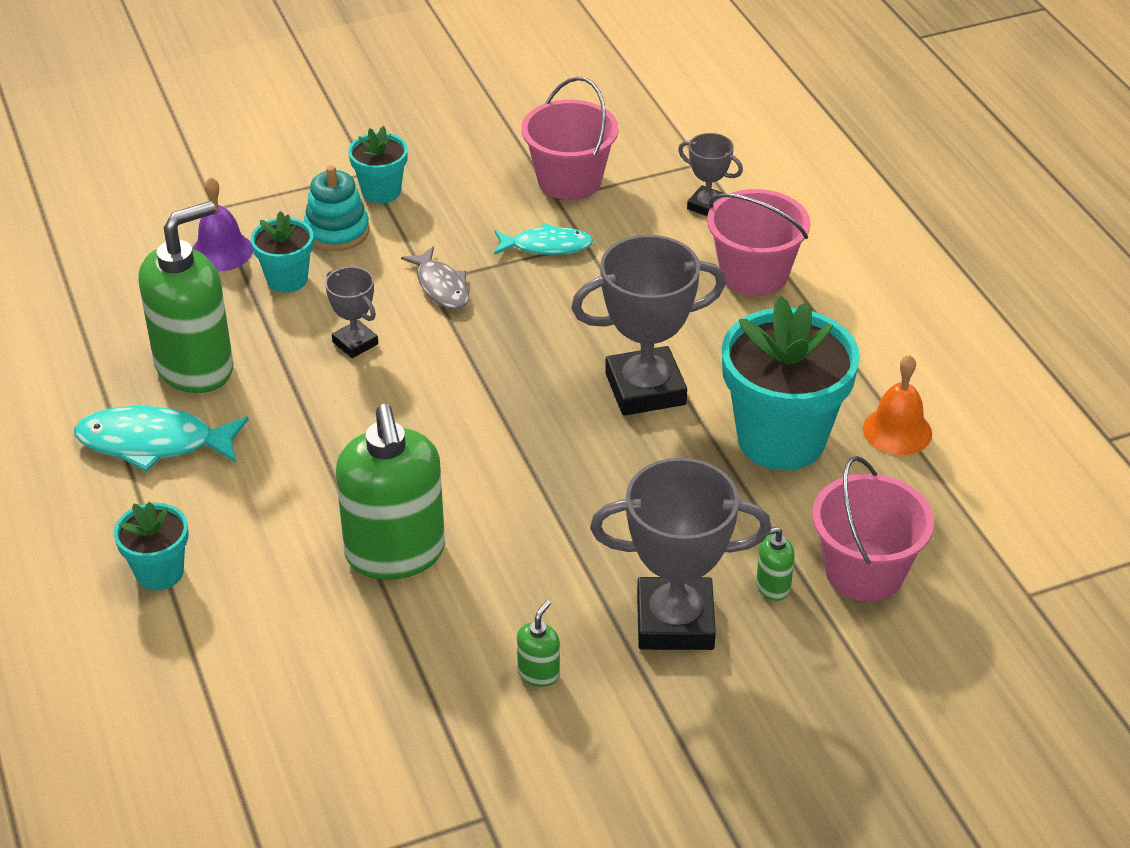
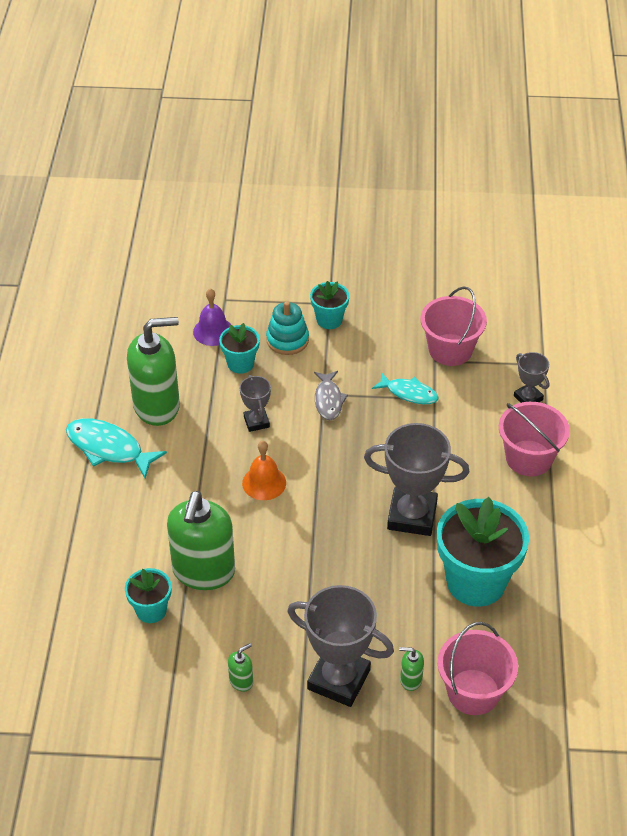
camera: 25 degrees right, 5 degrees up
(159, 572) = (69, 533): turquoise flower pot -> turquoise flower pot (151, 610)
(897, 431) = (554, 603): orange bell -> orange bell (264, 483)

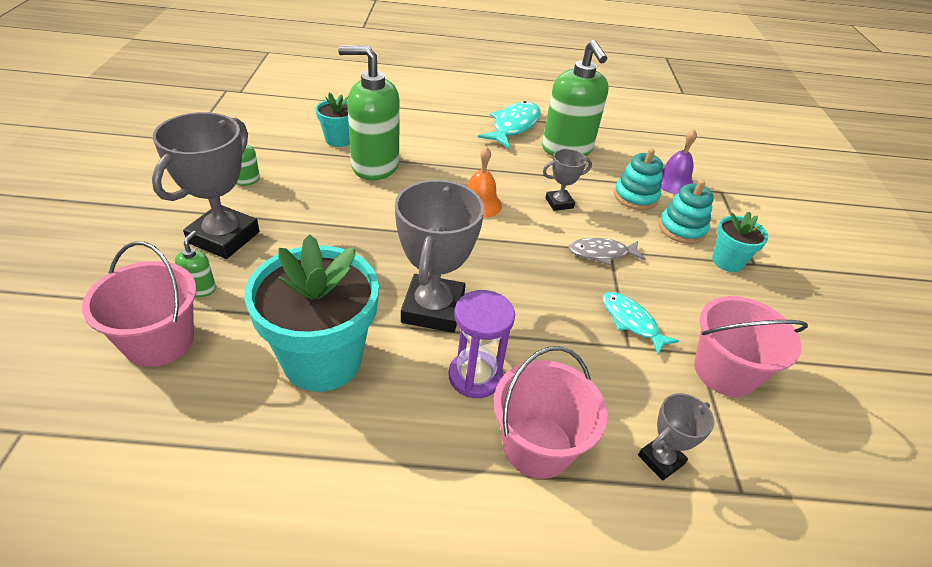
camera: 85 degrees right, 5 degrees down
(240, 363) = (635, 197): turquoise flower pot -> turquoise stacking toy
(409, 393) = (631, 322): turquoise fish -> turquoise fish turned 120 degrees clockwise
(477, 490) = (475, 376): none -> purple hourglass

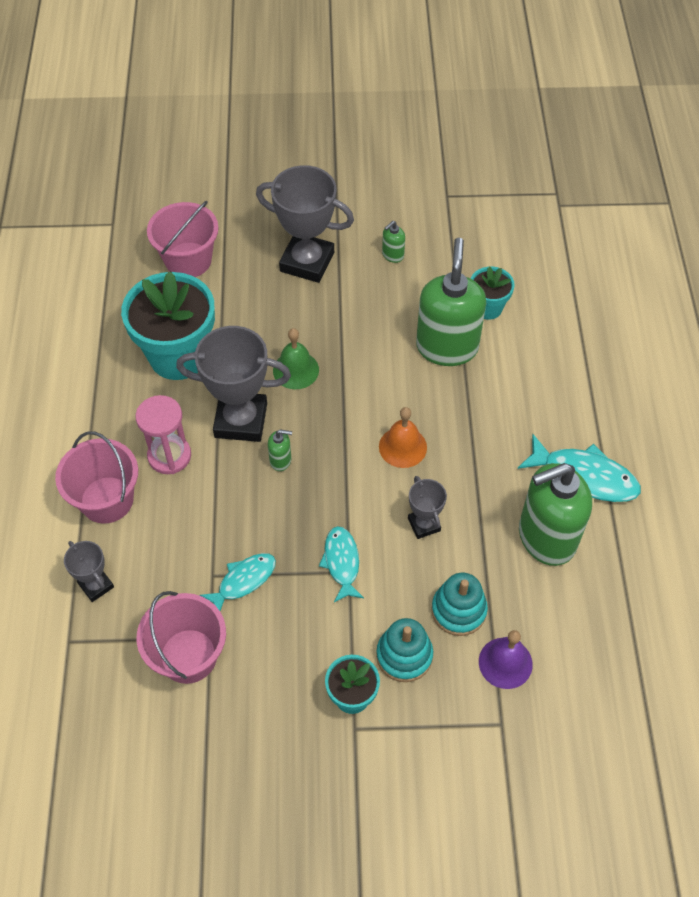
camera: 90 degrees right, 15 degrees up
(200, 289) = (243, 266): green soap dispenser -> green soap dispenser (280, 460)
(374, 260) = (296, 370): none -> green bell
(475, 376) = (169, 456): purple hourglass -> pink hourglass
(601, 253) = (341, 562): grey fish -> turquoise fish

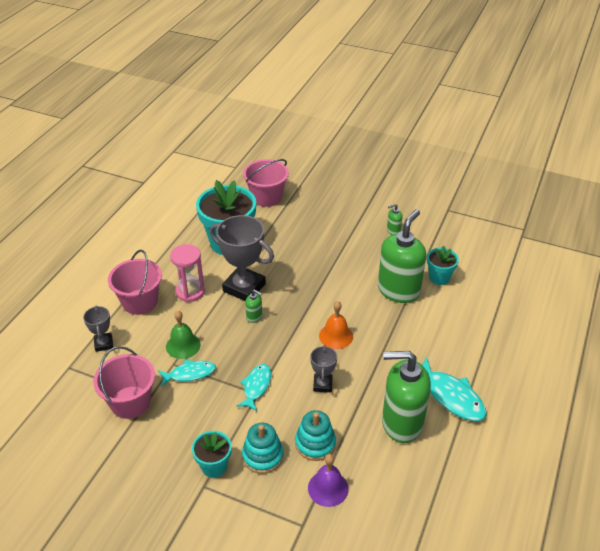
camera: 25 degrees right, 15 degrees down
(296, 370) = (294, 272): green bell -> green bell (183, 345)
(307, 262) = (337, 218): grey trophy -> none

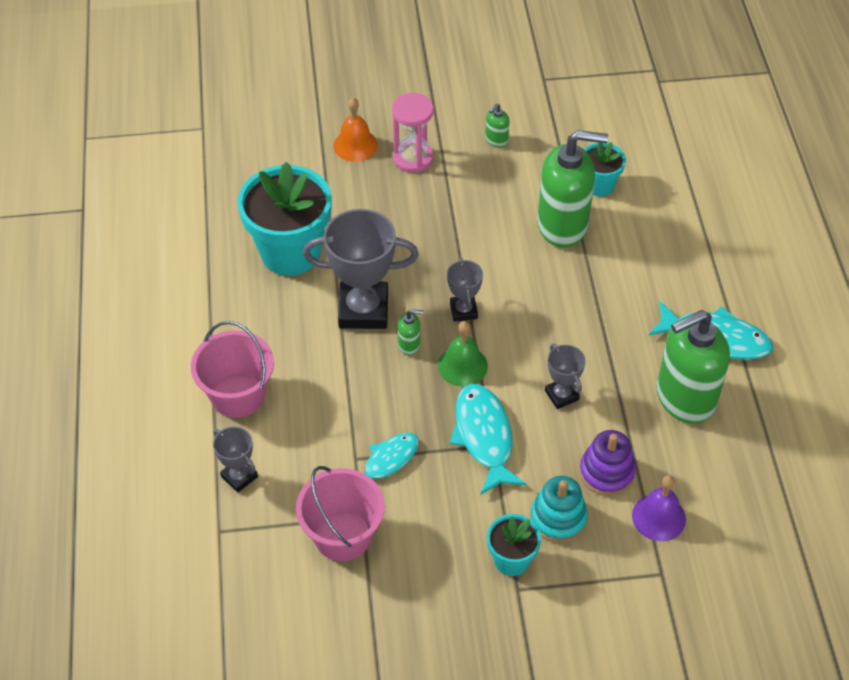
camera: 30 degrees left, 10 degrees up
(183, 345) = (348, 428): green bell -> green bell (462, 366)
(190, 292) = (295, 349): pink hourglass -> pink hourglass (413, 158)
(256, 386) = (484, 437): turquoise fish -> turquoise fish, size x1.55
(266, 197) = (287, 159): pink bucket -> none
(301, 312) = (463, 310): none -> grey trophy
(315, 443) = (606, 472): turquoise stacking toy -> purple stacking toy
(336, 336) = (531, 323): orange bell -> orange bell (355, 145)
(398, 290) = (563, 225): green soap dispenser -> green soap dispenser turned 90 degrees clockwise

